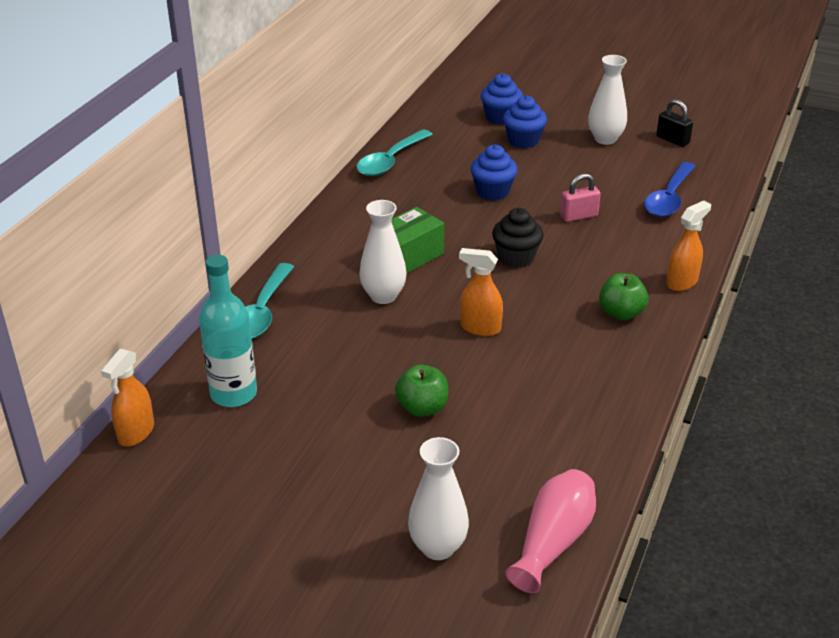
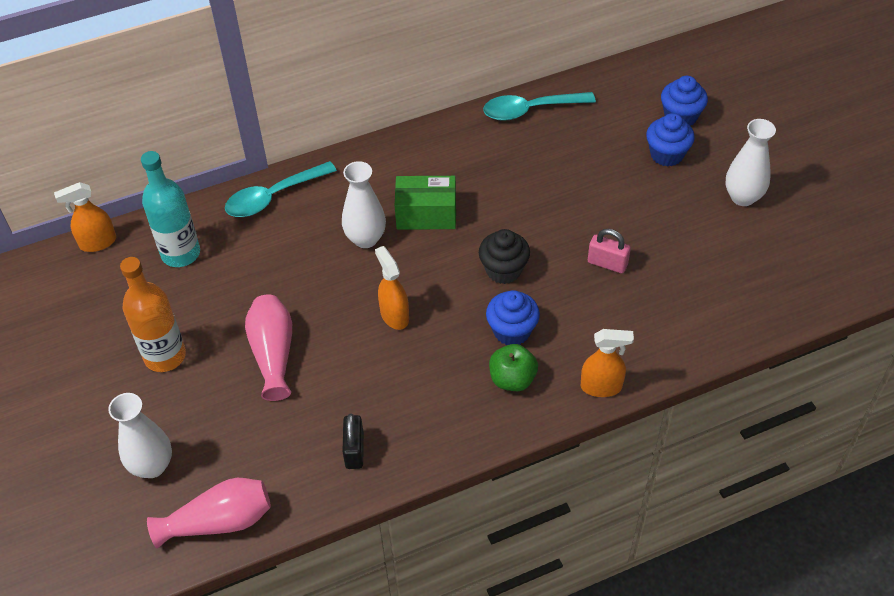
camera: 45 degrees right, 15 degrees up
(330, 468) = (165, 356): none -> orange bottle
(422, 408) = (273, 353): green apple -> pink vase
(492, 191) = (570, 193): blue cupcake -> blue cupcake (512, 331)
(668, 198) = (710, 297): blue spoon -> none
(672, 140) = (806, 237): black padlock -> black padlock (354, 450)

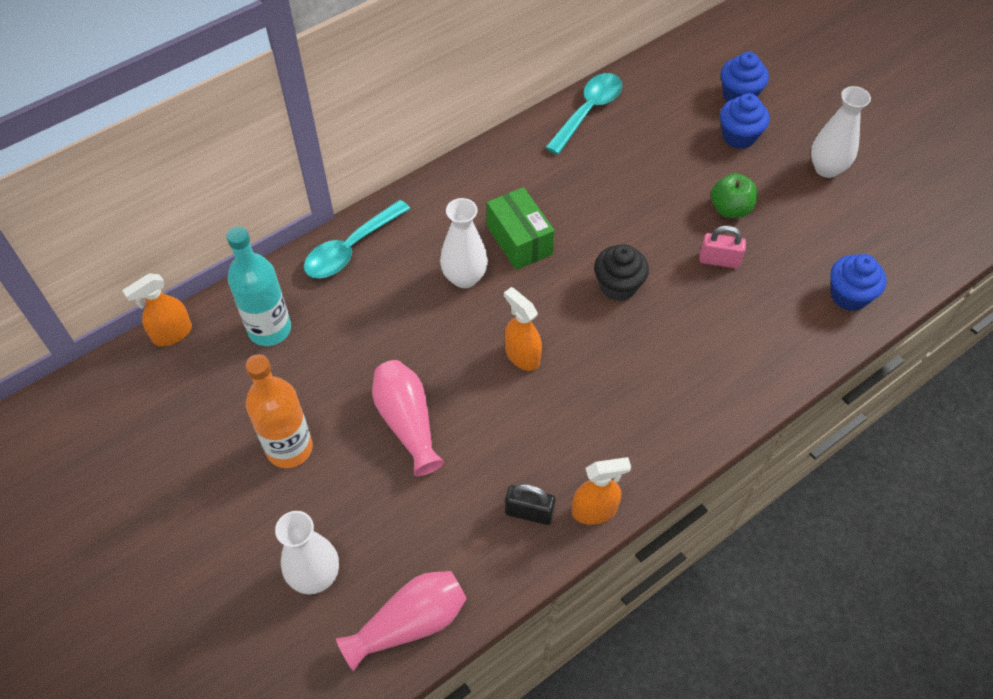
camera: 15 degrees left, 5 degrees up
(354, 450) = (529, 512): black padlock -> black padlock turned 60 degrees counterclockwise
(426, 214) = (519, 240): green box -> green box turned 75 degrees clockwise
(512, 331) = (648, 350): blue cupcake -> blue cupcake (849, 296)
(512, 379) = (666, 401): green apple -> green apple (730, 209)
(530, 110) = (588, 111): turquoise spoon -> turquoise spoon turned 150 degrees clockwise
(601, 387) = (757, 392): orange spray bottle -> orange spray bottle (594, 511)

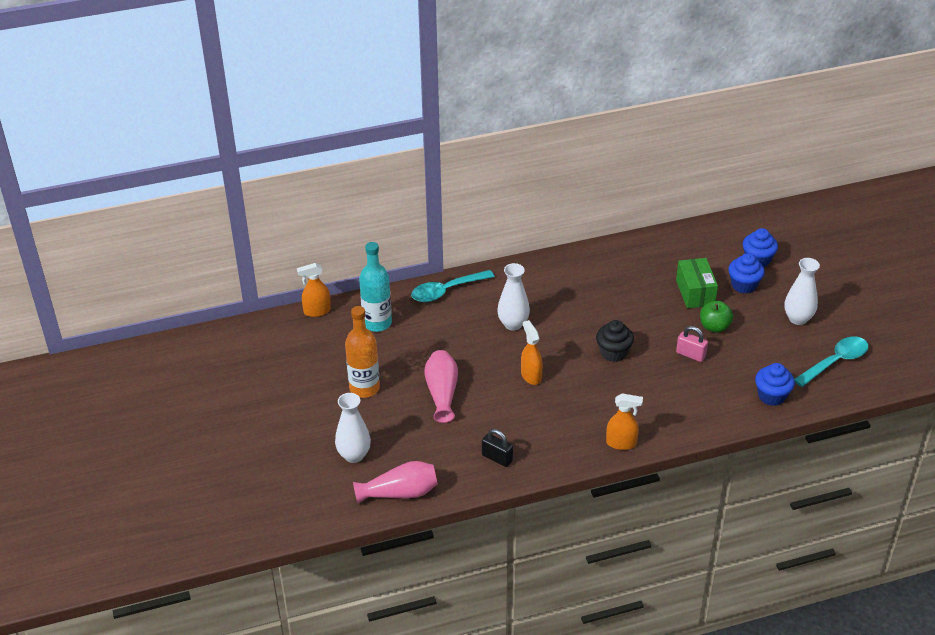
camera: 20 degrees right, 15 degrees down
(519, 240) = (559, 311): green box -> green box (695, 292)
(588, 111) = (643, 247): turquoise spoon -> turquoise spoon (835, 362)
(594, 511) = (539, 468): orange spray bottle -> orange spray bottle (621, 443)

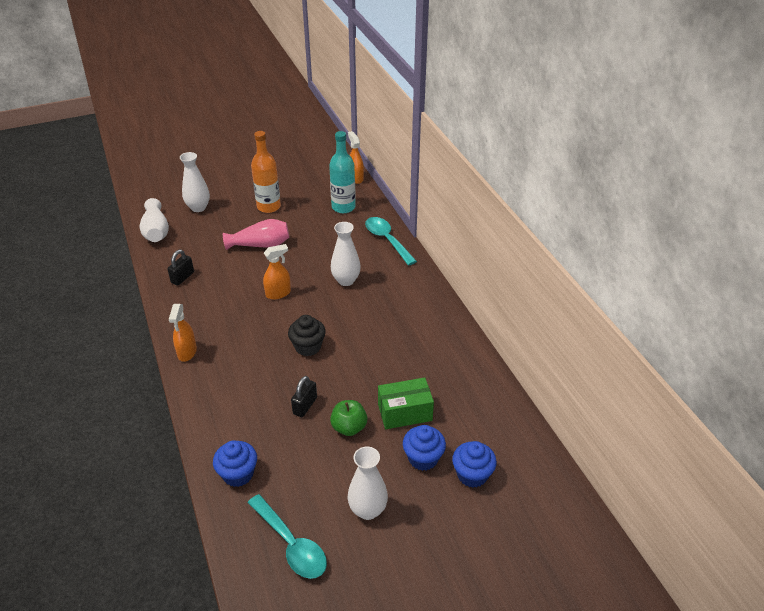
camera: 85 degrees right, 0 degrees up
(400, 493) = (156, 231): pink vase -> white vase
(690, 354) = (305, 406): pink padlock -> black padlock

